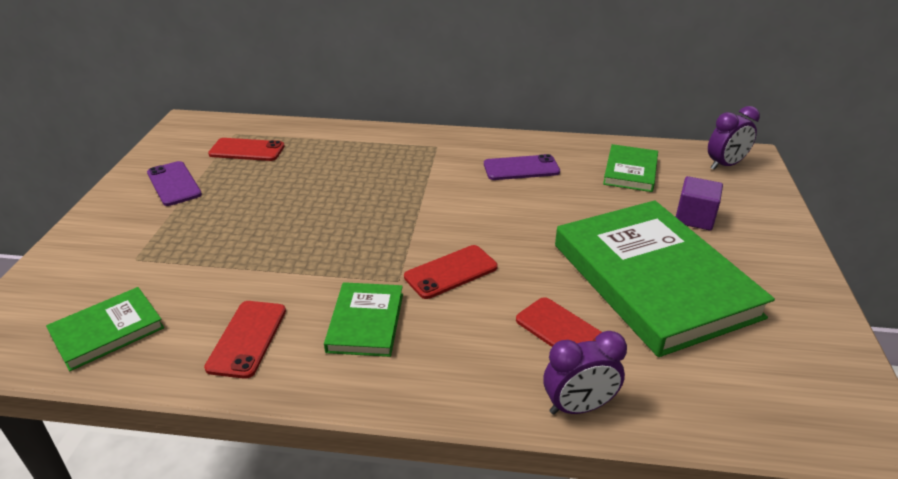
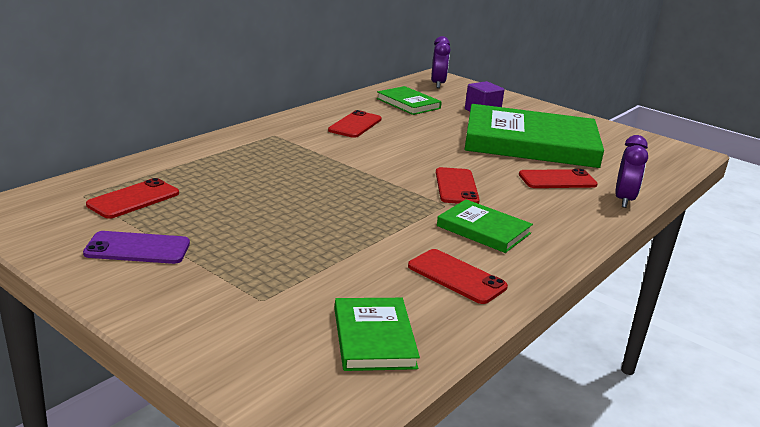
camera: 60 degrees left, 10 degrees down
(521, 168) = (355, 125): purple phone -> red phone

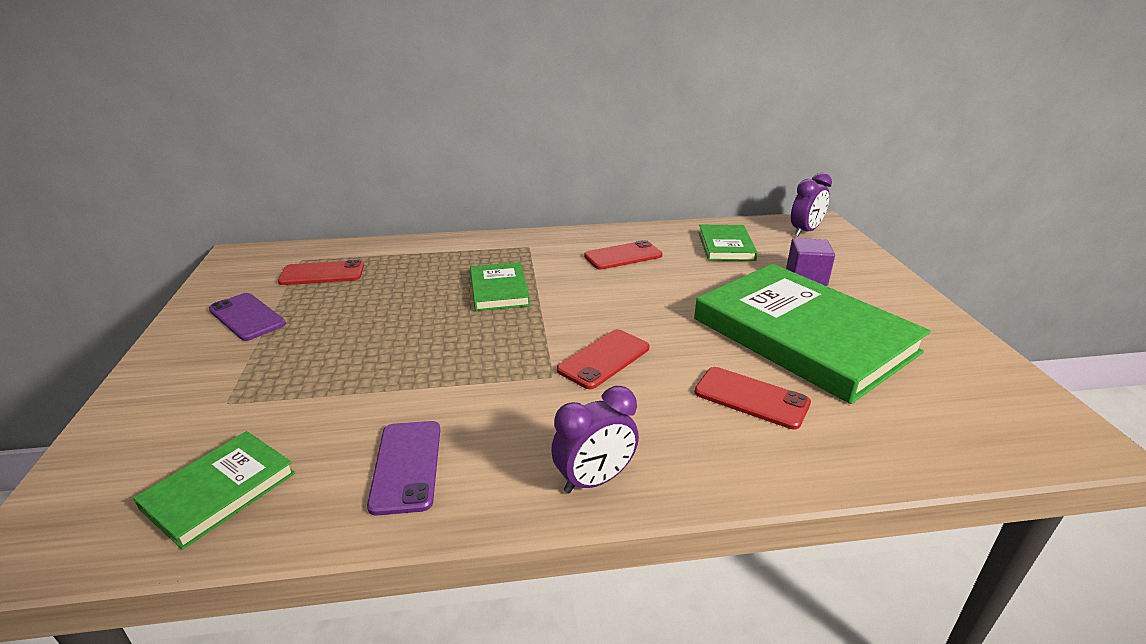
camera: 45 degrees right, 5 degrees up
(456, 277) = (406, 466): red phone -> purple phone
(483, 230) = (537, 424): green book -> green book (499, 290)
(624, 200) = (805, 466): purple clock -> purple clock (594, 480)

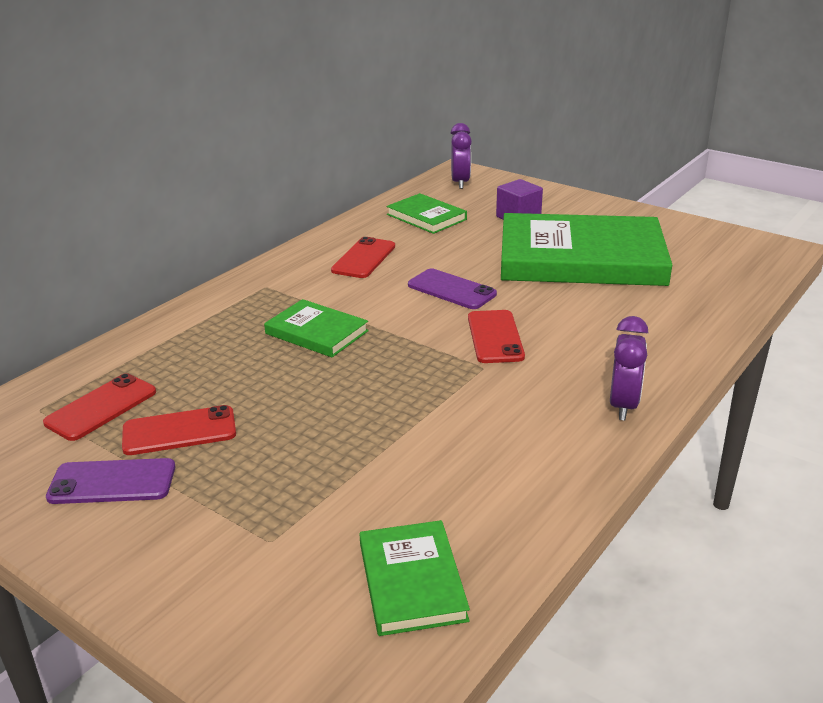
camera: 45 degrees left, 0 degrees up
(406, 466) = (505, 475): purple phone -> purple phone (451, 290)
(751, 398) = (618, 311): red phone -> red phone (179, 431)

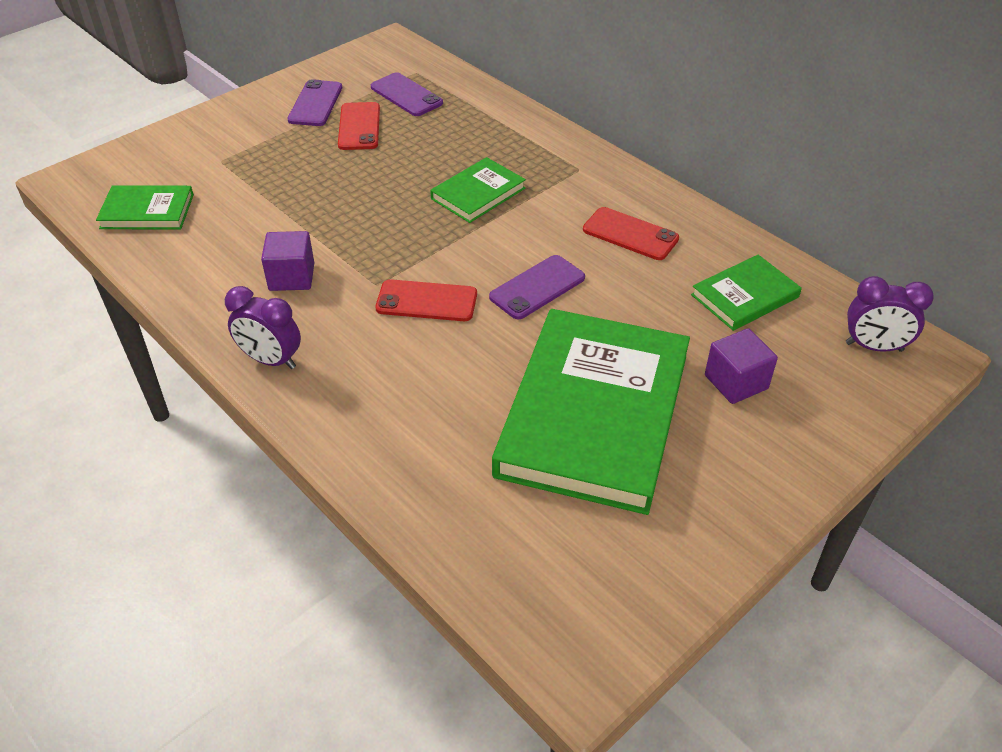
camera: 100 degrees right, 15 degrees up
(101, 407) = (406, 95): red phone -> purple phone
(496, 420) = (291, 277): none -> purple cube

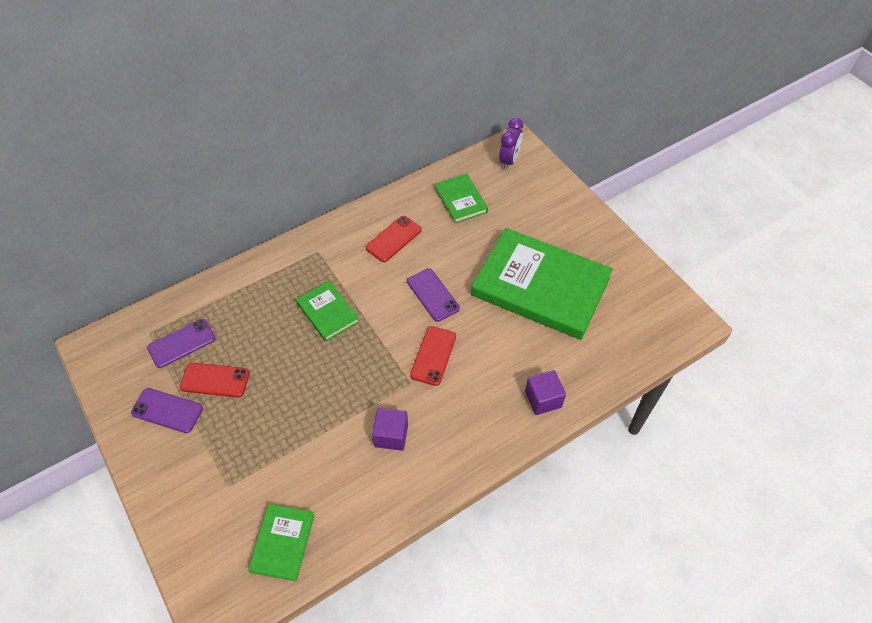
camera: 80 degrees left, 10 degrees up
(271, 360) = (472, 450): purple clock -> none
(736, 382) = (525, 221): purple cube -> purple cube (543, 399)

